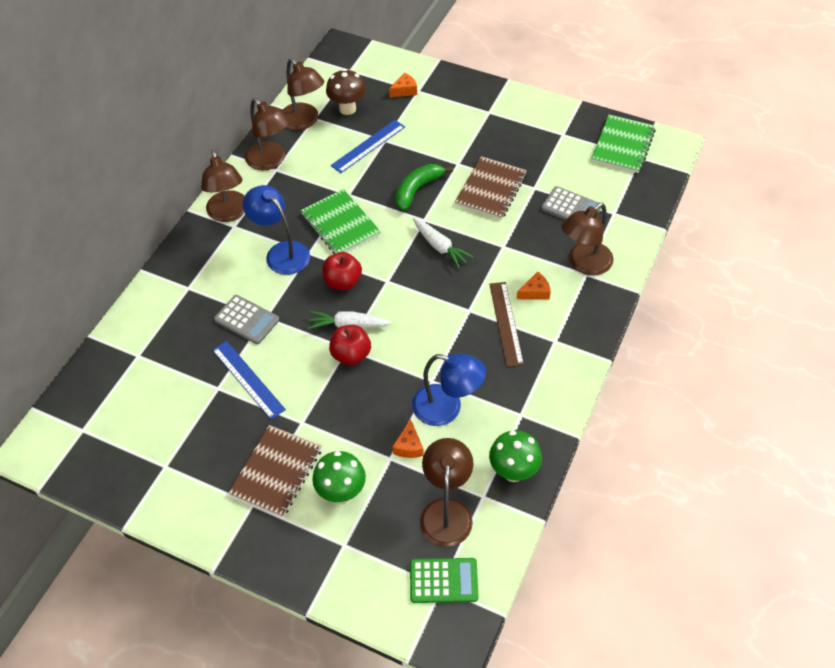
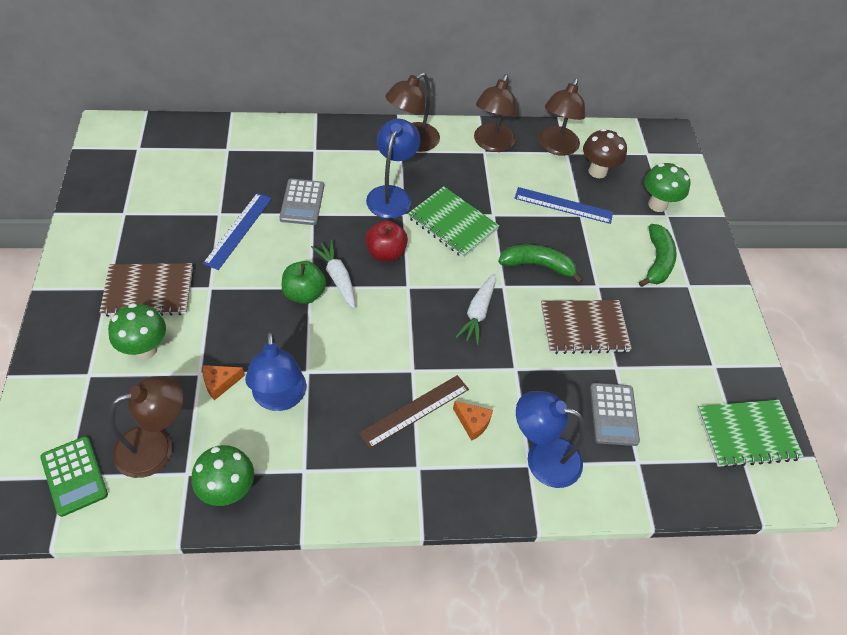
camera: 55 degrees right, 0 degrees up
(340, 224) = (452, 223): green notebook -> green notebook turned 75 degrees counterclockwise
(351, 355) = (304, 294): red apple -> green apple
(404, 90) = (657, 205): orange cheese -> green mushroom
(457, 118) = (657, 261): none -> green banana
(584, 264) = (542, 458): brown lamp -> blue lamp

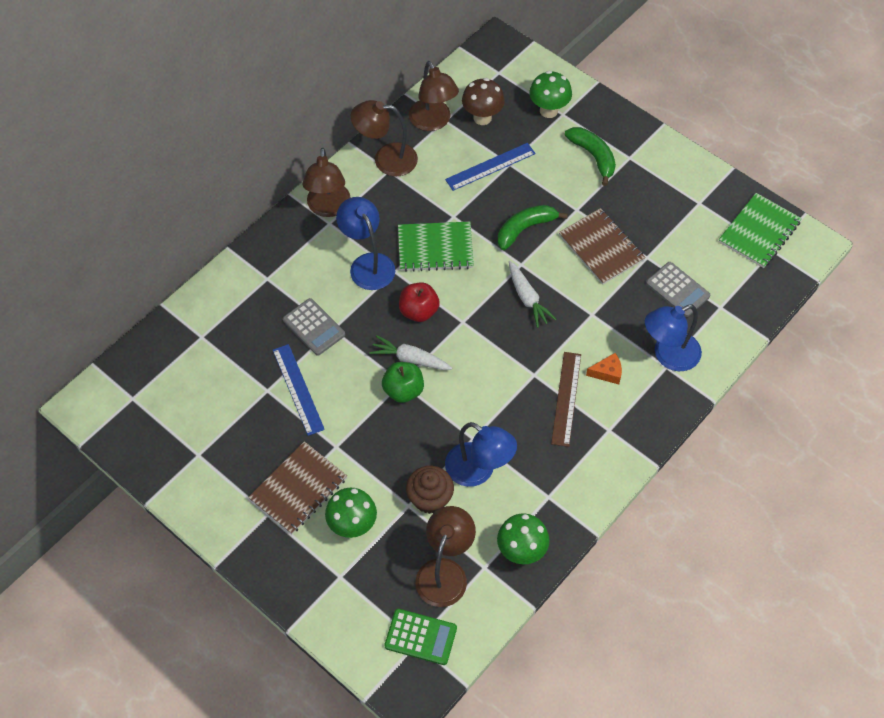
camera: 40 degrees left, 5 degrees up
(220, 383) = (430, 498): orange cheese -> brown cupcake
(491, 144) = (386, 159): brown lamp -> brown lamp turned 120 degrees clockwise
(584, 328) = (601, 248): brown notebook -> brown notebook turned 75 degrees counterclockwise

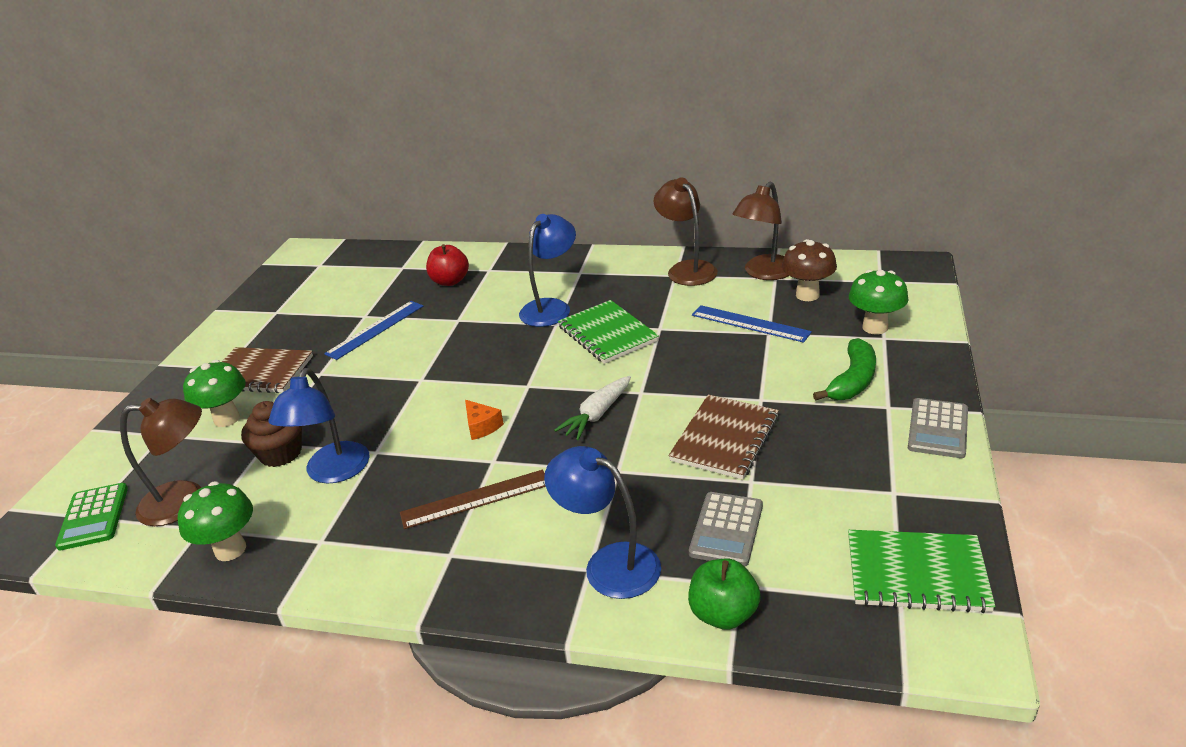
camera: 65 degrees right, 25 degrees down
(314, 327) = (452, 310): grey calculator -> grey calculator (938, 429)
(328, 208) = (596, 265): brown lamp -> none
(403, 390) = (411, 384): green apple -> green apple (723, 614)
(410, 359) = (454, 373): white carrot -> none
(419, 311) = (518, 355): red apple -> red apple (450, 281)
(525, 229) = (692, 376): green banana -> none
(607, 373) = (538, 518): orange cheese -> orange cheese (481, 426)

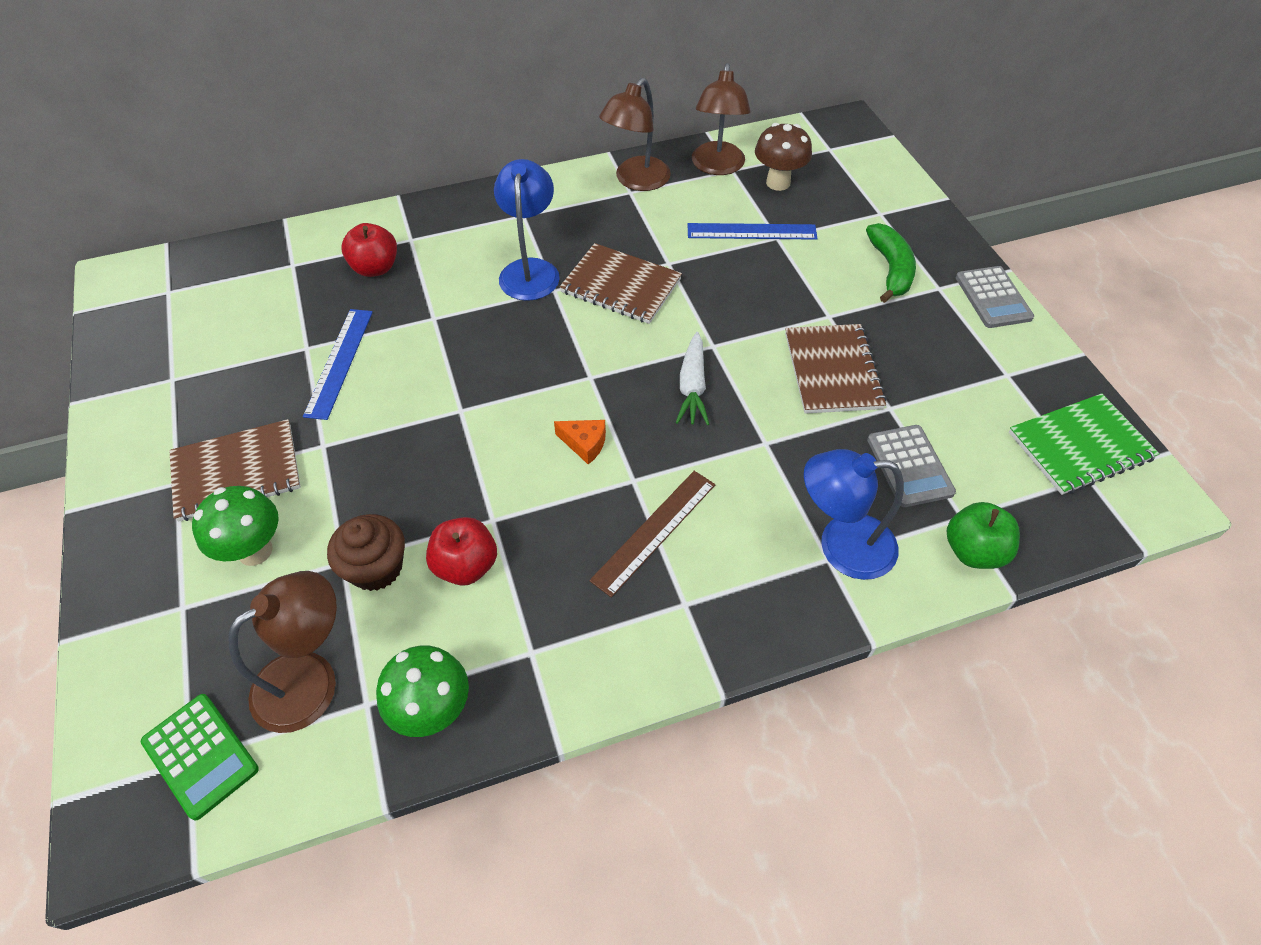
camera: 35 degrees left, 20 degrees up
(333, 472) = (466, 565): blue lamp -> red apple
(607, 334) = (621, 286): green notebook -> brown notebook
(687, 269) = (636, 181): brown lamp -> brown lamp turned 90 degrees counterclockwise
(875, 327) = (864, 204): green mushroom -> none

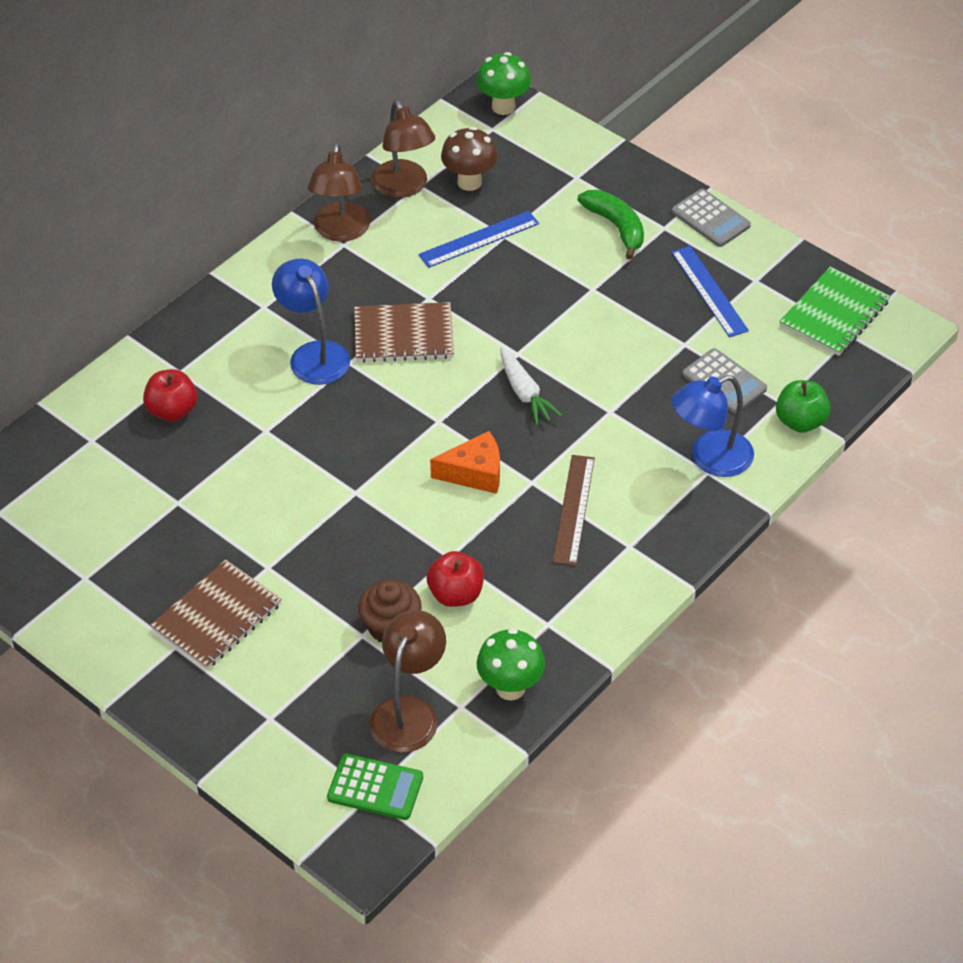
camera: 30 degrees left, 5 degrees down
(255, 551) = (288, 659): green mushroom -> green mushroom (503, 107)
(339, 362) = (218, 501): blue ruler -> blue ruler (709, 291)
(584, 444) = (474, 473): orange cheese -> orange cheese, size x1.53
(832, 371) = (624, 333): brown notebook -> none

